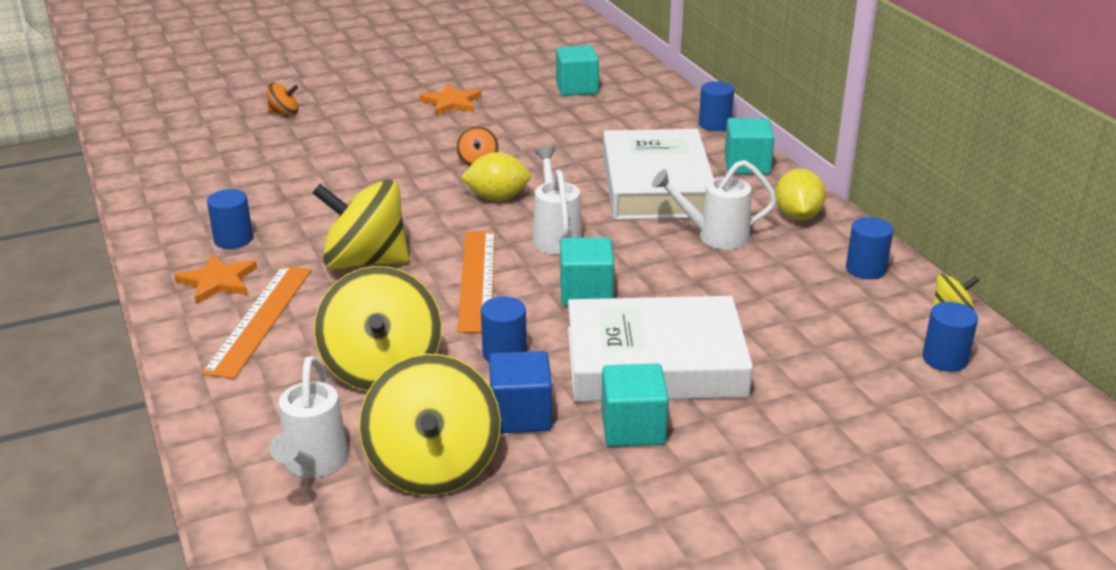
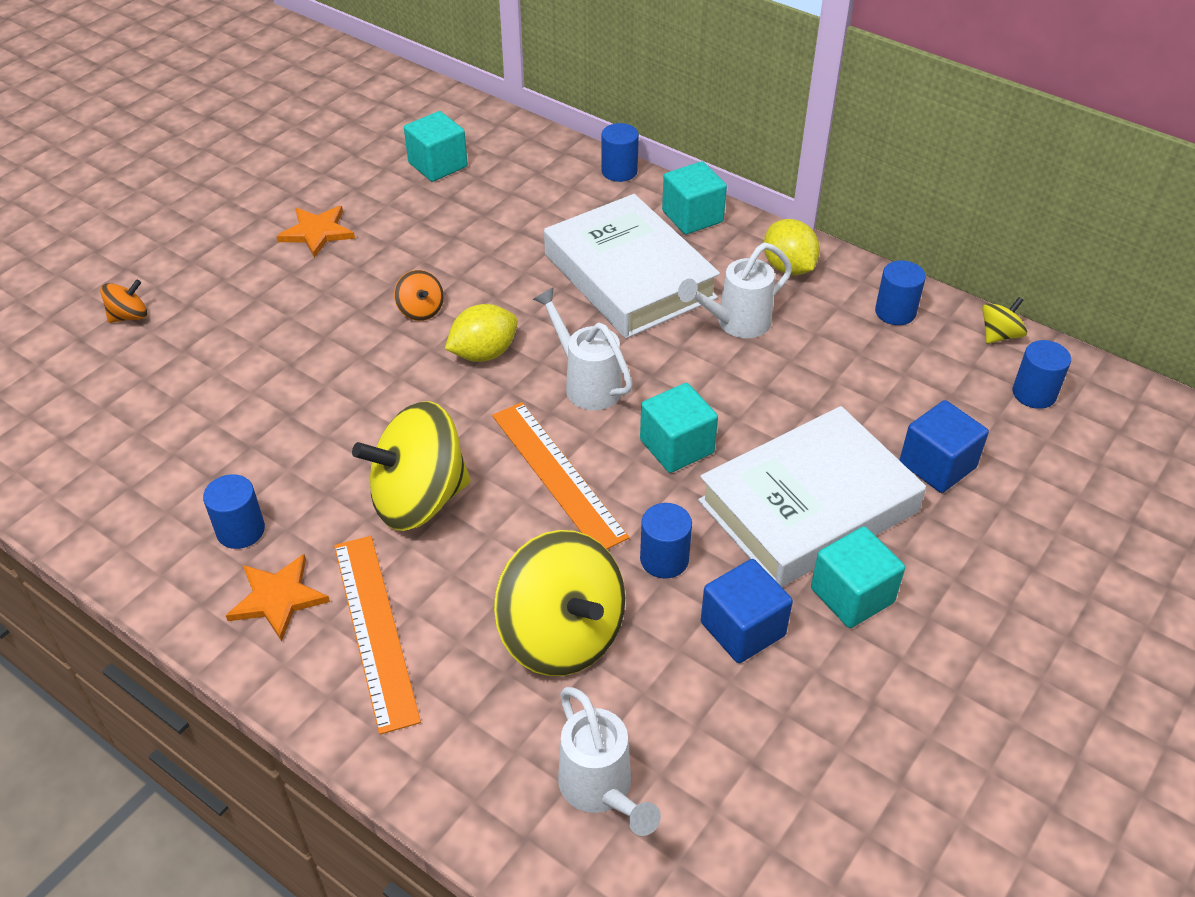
camera: 30 degrees left, 15 degrees up
(433, 466) = (715, 732): yellow spinning top -> none
(799, 375) = (937, 465): none -> blue cube

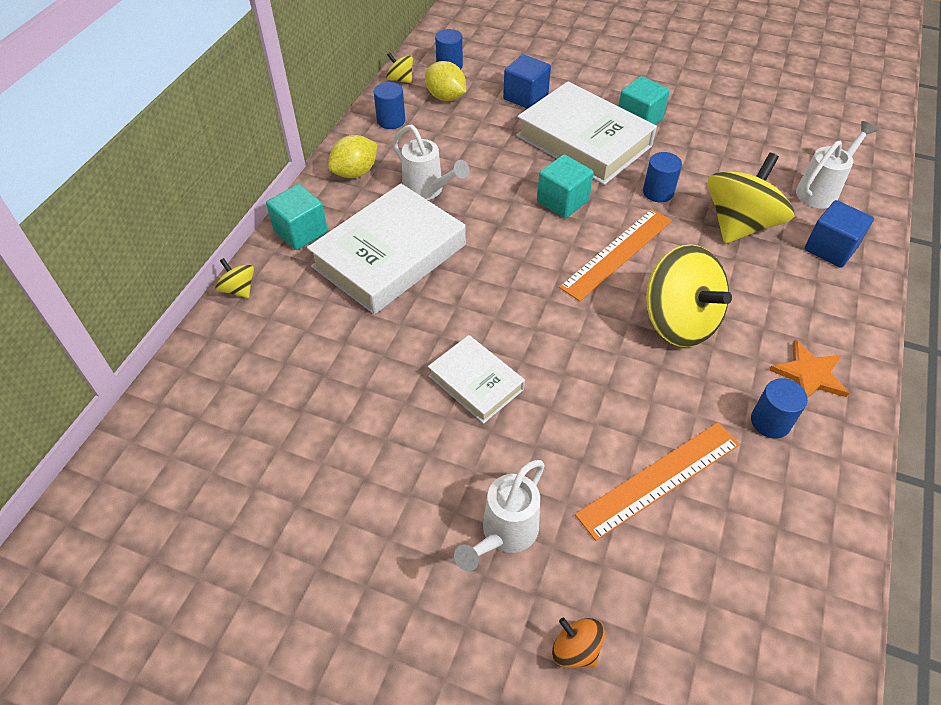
camera: 105 degrees left, 5 degrees up
(317, 232) = (384, 512): orange star -> none
(375, 629) = (795, 312): orange ruler -> orange ruler (659, 479)
(421, 310) = (476, 382): orange spinning top -> white book
(438, 165) = (243, 437): turquoise cube -> none
(484, 353) = (513, 324): yellow lemon -> yellow lemon (446, 97)
(586, 383) = (522, 256): white watering can -> white watering can (504, 535)
(619, 171) = (239, 289): blue cylinder -> yellow spinning top
(742, 629) = (687, 155): blue cube -> blue cube (830, 248)

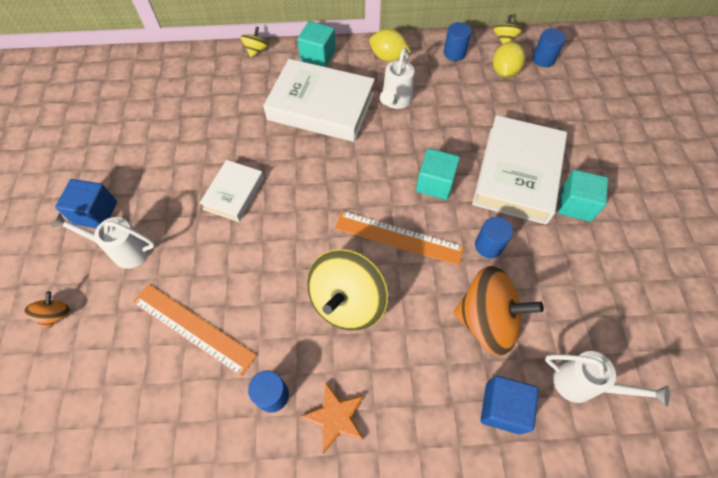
camera: 65 degrees right, 10 degrees up
(525, 97) = (543, 118): blue cube -> blue cube (96, 213)
(739, 225) = (487, 320): yellow spinning top -> orange spinning top

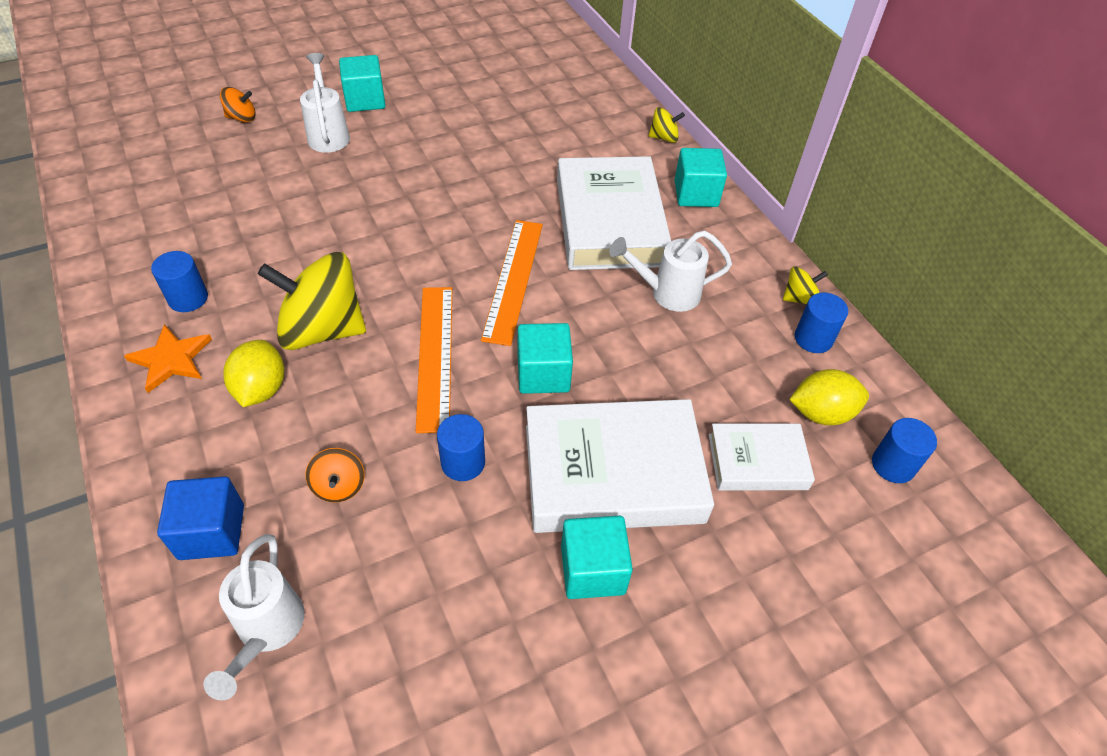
camera: 65 degrees right, 10 degrees down
(96, 213) = (365, 100): blue cube -> turquoise cube
(193, 328) = (252, 213): orange ruler -> orange ruler (513, 279)
(234, 193) = (435, 188): white book -> white book (757, 462)
(388, 57) = (746, 265): yellow lemon -> yellow lemon (261, 389)
(487, 320) = (339, 486): orange spinning top -> orange spinning top, size x0.45
(504, 39) = (897, 398): yellow spinning top -> yellow spinning top (799, 298)

